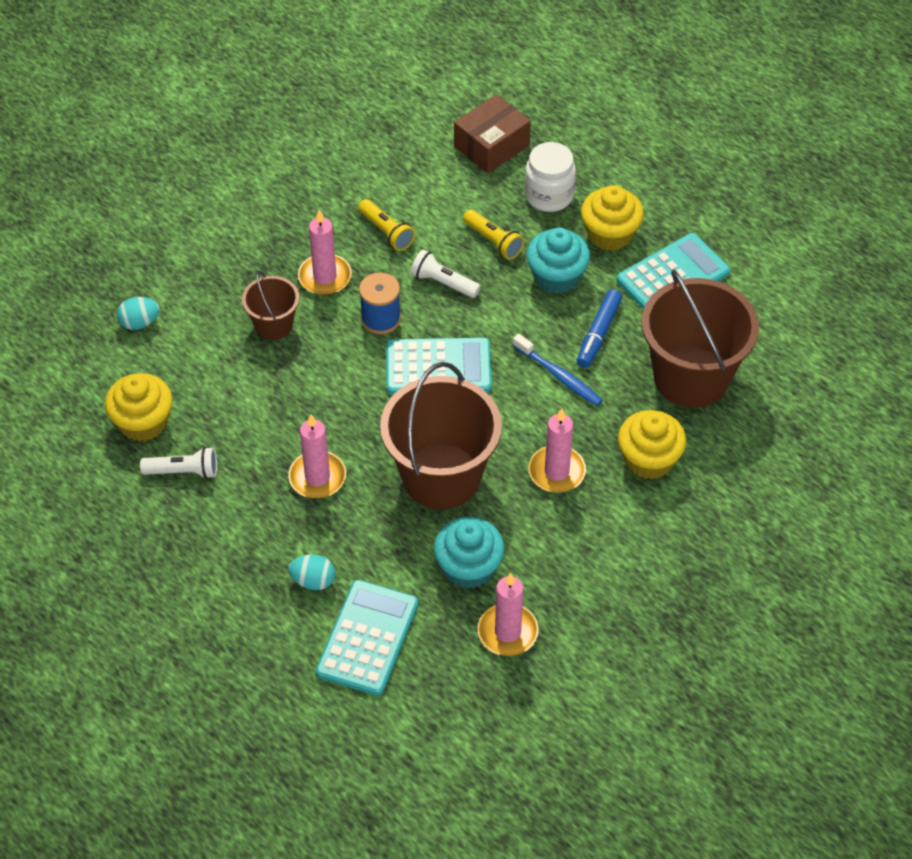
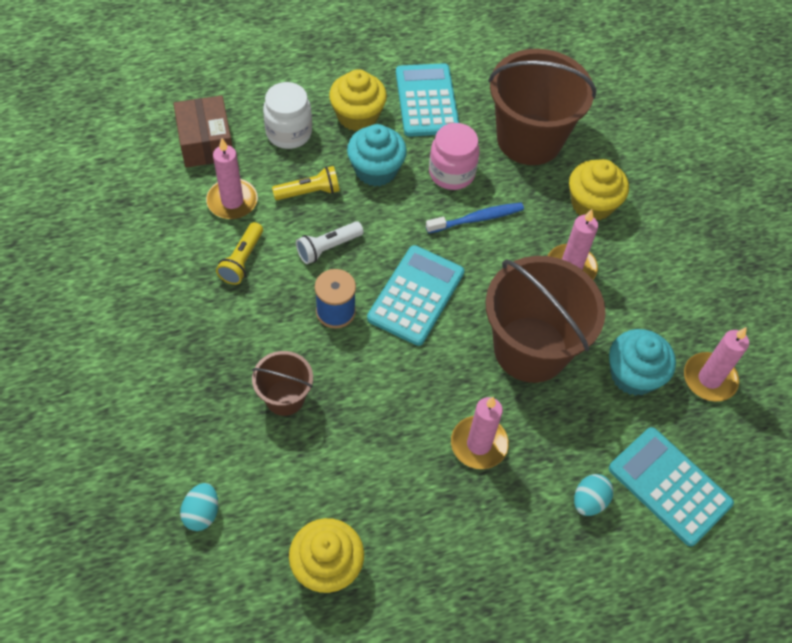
camera: 65 degrees left, 5 degrees up
(184, 471) = (407, 555): white flashlight -> none
(325, 277) = (258, 331): pink candle -> pink candle (232, 201)
(386, 232) = (242, 260): yellow flashlight -> yellow flashlight turned 120 degrees clockwise
(598, 334) = (451, 173): blue marker -> pink jar

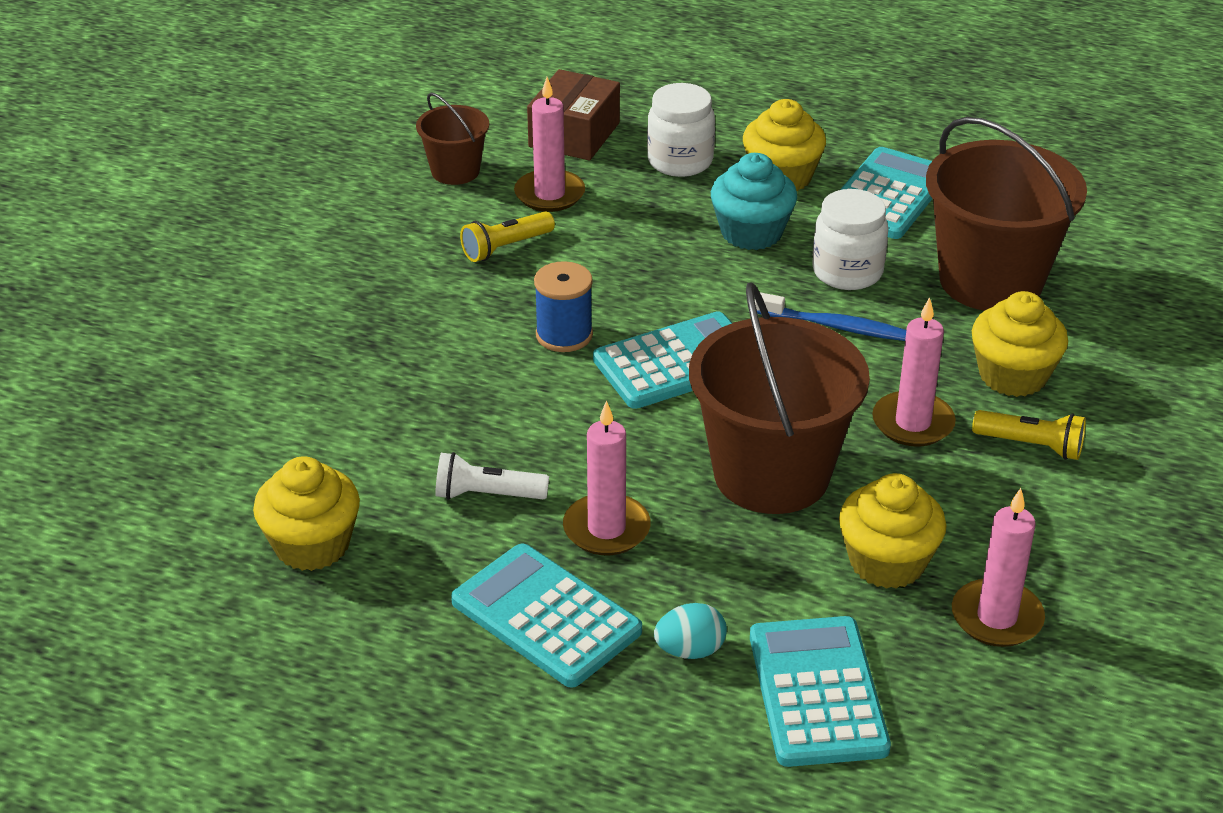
camera: 40 degrees right, 20 degrees down
(202, 513) = (232, 434): turquoise egg -> none
(285, 397) = (424, 382): brown bucket -> brown bucket (455, 171)
(309, 192) = (648, 220): yellow flashlight -> yellow flashlight (1031, 445)
(328, 248) = (616, 277): white flashlight -> white flashlight (487, 495)
(451, 173) = (847, 272): pink jar -> white jar
(499, 529) = (545, 617): none -> turquoise calculator
(633, 375) = (887, 562): turquoise cupcake -> yellow cupcake

